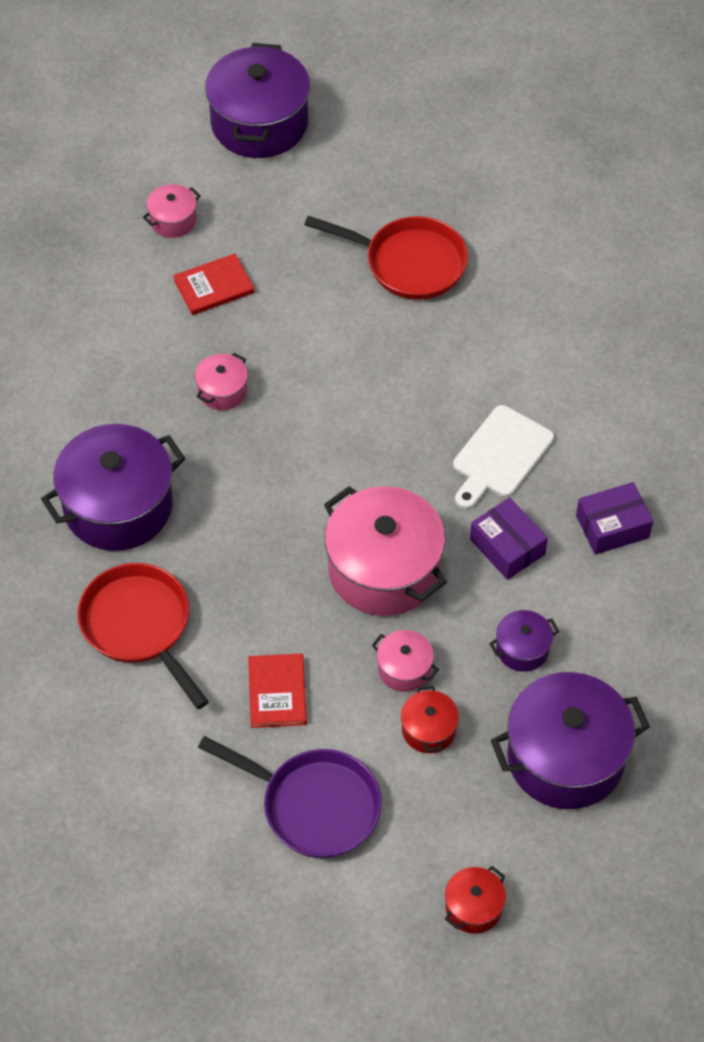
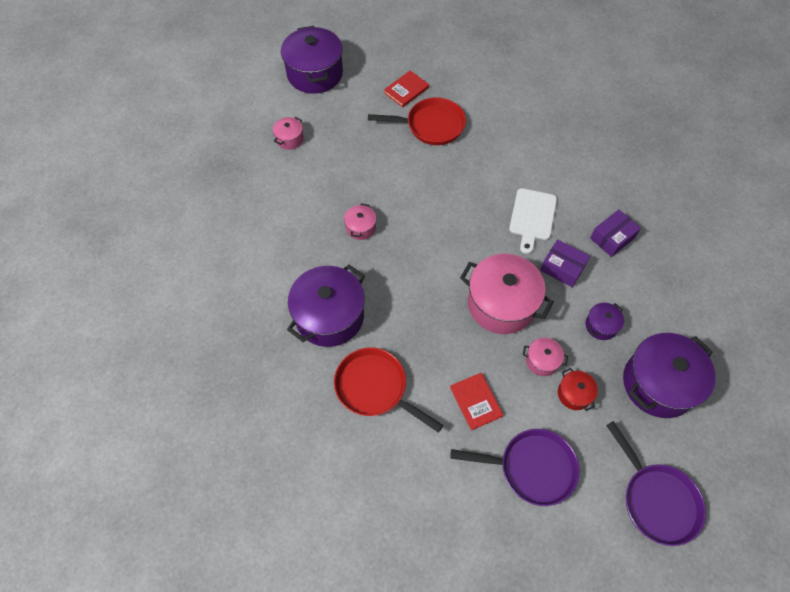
camera: 20 degrees left, 5 degrees up
(214, 286) = (329, 169): red book -> red book (406, 90)
(473, 907) = (656, 500): red pot -> purple pan

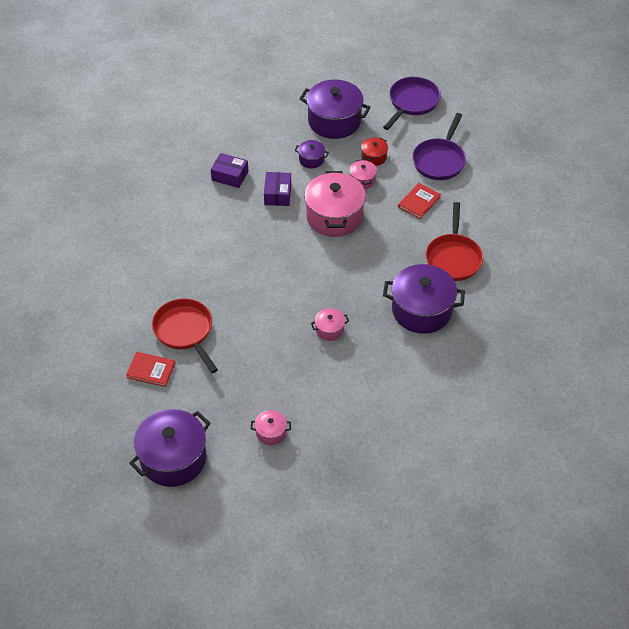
camera: 120 degrees left, 10 degrees down
(532, 217) = (242, 227): white cutting board -> none
(532, 468) = (439, 160): purple pan -> purple pan turned 135 degrees counterclockwise

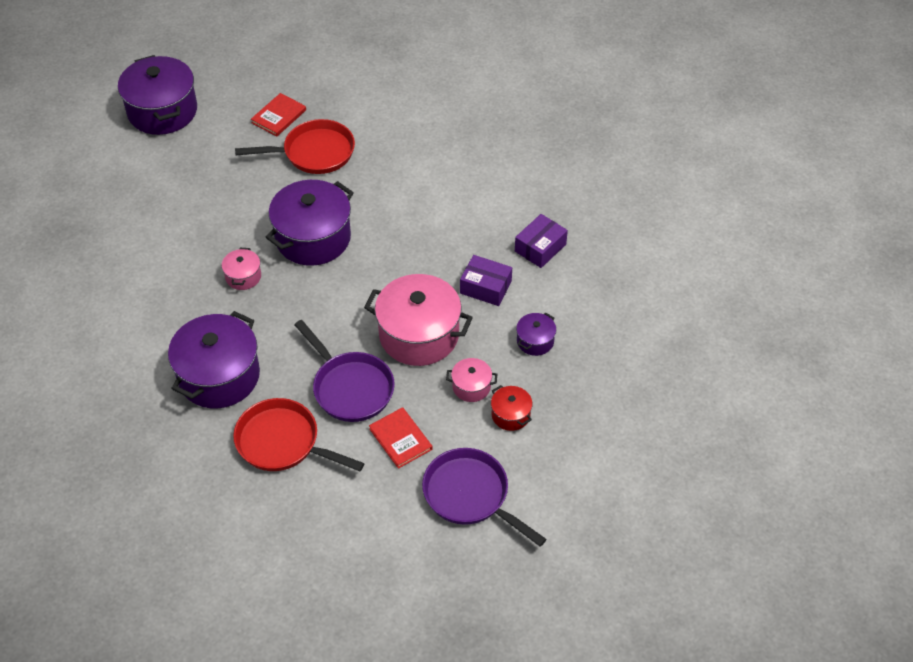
camera: 110 degrees right, 0 degrees up
(271, 432) = (142, 190): pink pot -> none
(334, 121) = (603, 391): purple pot -> purple pot (313, 238)
(412, 102) = (609, 505): purple pan -> purple pan (350, 388)

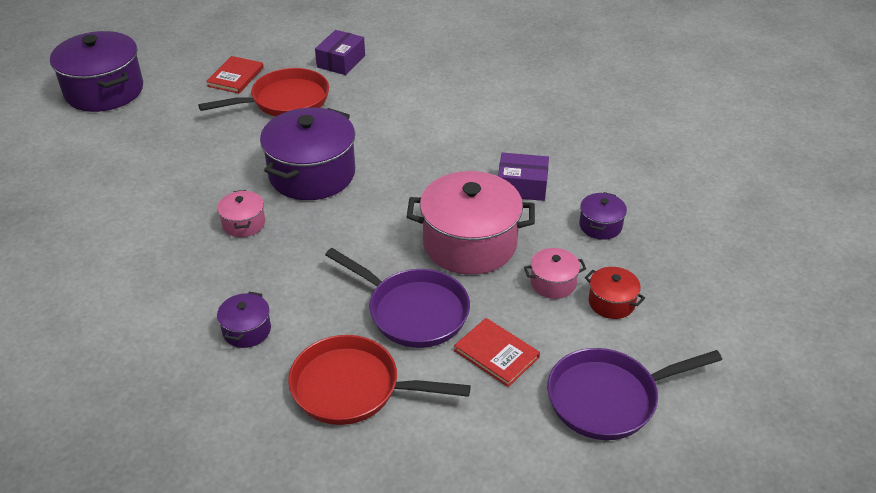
camera: 15 degrees left, 10 degrees down
(219, 376) = (247, 330): purple pot -> purple pot, size x0.47
(470, 495) = (608, 398): purple pan -> purple pan turned 45 degrees counterclockwise
(540, 248) = (561, 142): purple box -> purple box (341, 61)

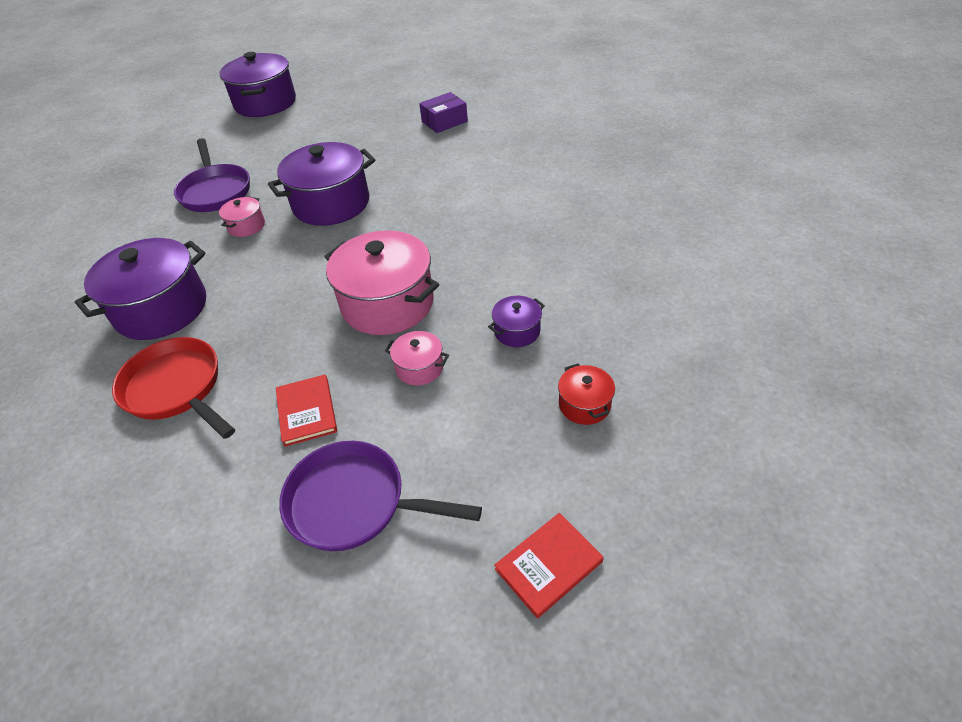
camera: 35 degrees right, 5 degrees up
(235, 77) = (357, 114): red book -> red book (548, 565)
(247, 330) = (161, 309): purple pot -> purple pot, size x2.14
(285, 101) = (372, 141): red pan -> none
(413, 311) = (284, 344): purple pan -> purple pan (215, 191)
(522, 186) = (483, 269): purple box -> none
(611, 302) = (452, 409): red pot -> red pot (584, 405)

